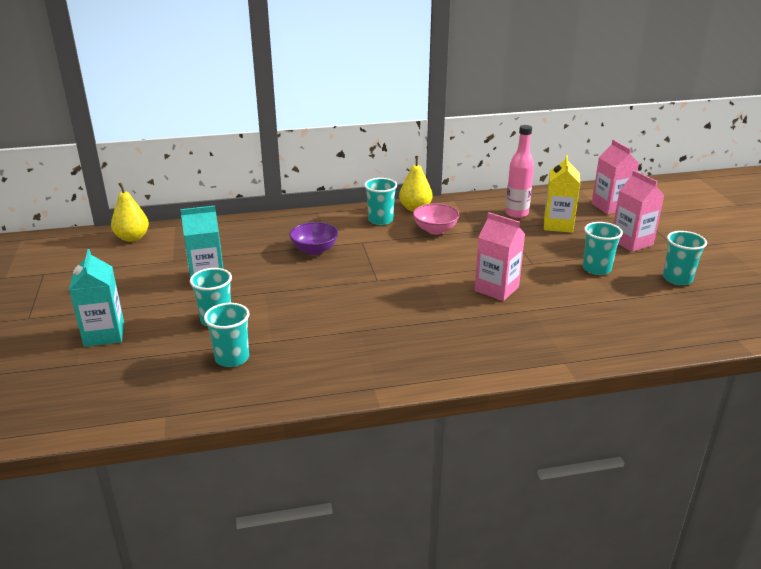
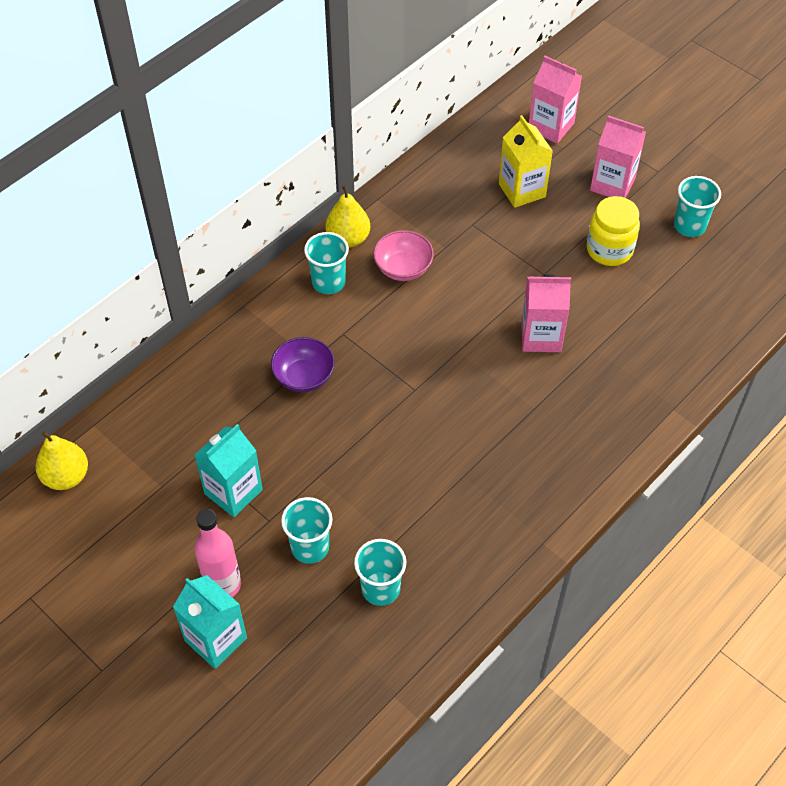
camera: 35 degrees left, 25 degrees up
(516, 213) = (465, 190): pink bottle -> pink bottle (223, 584)
(596, 269) = (609, 250): turquoise cup -> yellow jar

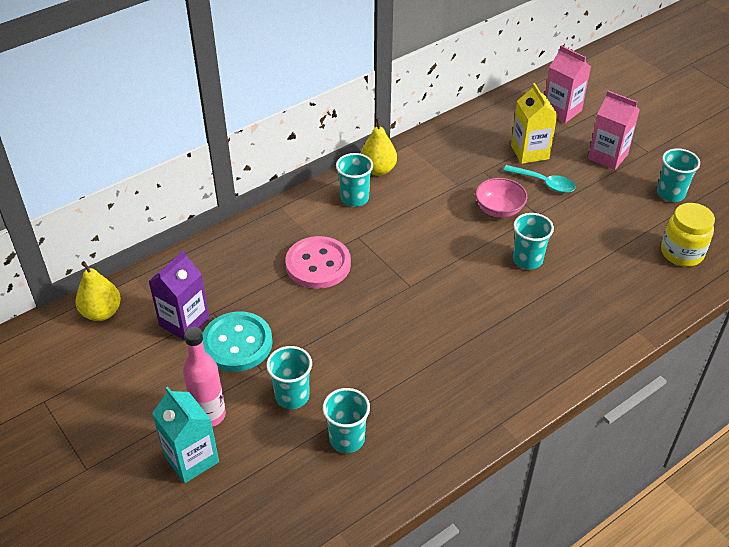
camera: 10 degrees right, 10 degrees down
(166, 474) = (184, 322): none -> purple carton
(233, 492) = (237, 343): turquoise carton -> turquoise button
(304, 377) = (318, 264): purple bowl -> pink button
(403, 268) = (419, 196): pink bowl -> pink bowl (499, 210)
(541, 336) = (527, 260): pink carton -> turquoise cup
(545, 231) = (544, 183): none -> turquoise spoon
(609, 250) = (598, 203): yellow jar -> yellow jar (681, 253)

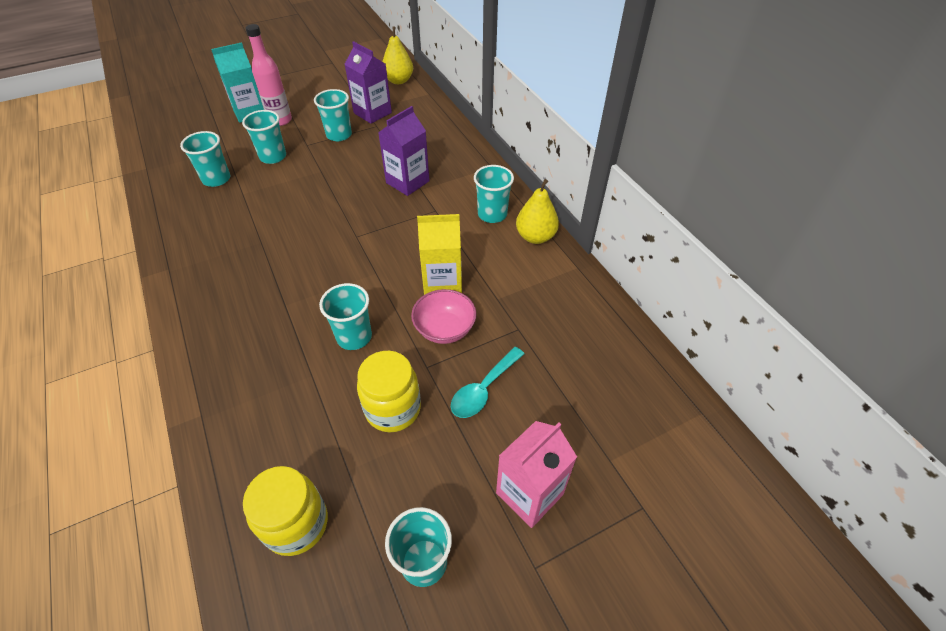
camera: 100 degrees right, 5 degrees up
(237, 343) = (339, 135): turquoise button -> turquoise cup
(318, 264) = (407, 182): pink button -> purple carton
(529, 152) = (551, 389): yellow carton -> yellow carton (442, 284)
(562, 111) = (651, 461): pink carton -> none
(580, 225) = (393, 409): none -> yellow jar

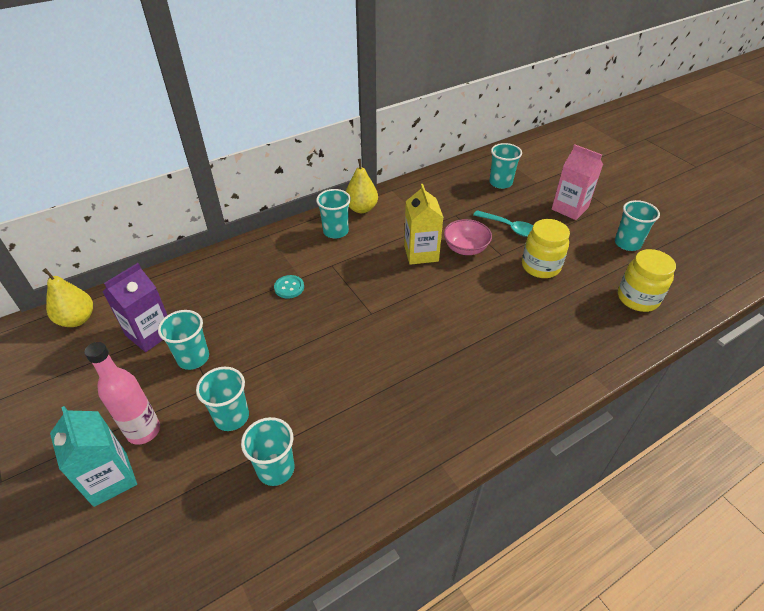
camera: 95 degrees left, 5 degrees down
(354, 337) = (487, 295): turquoise cup -> turquoise cup (500, 183)
(407, 182) = (289, 287): purple carton -> turquoise button

